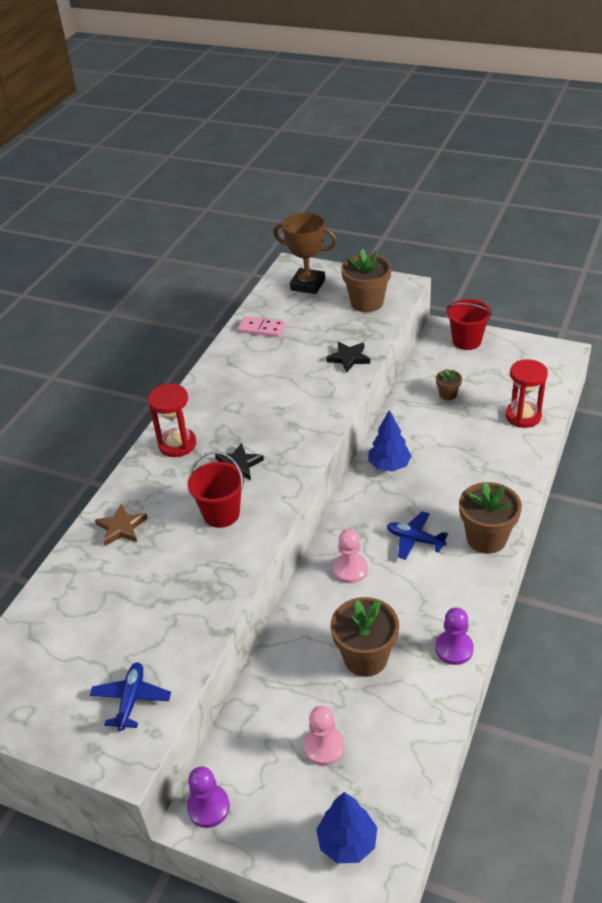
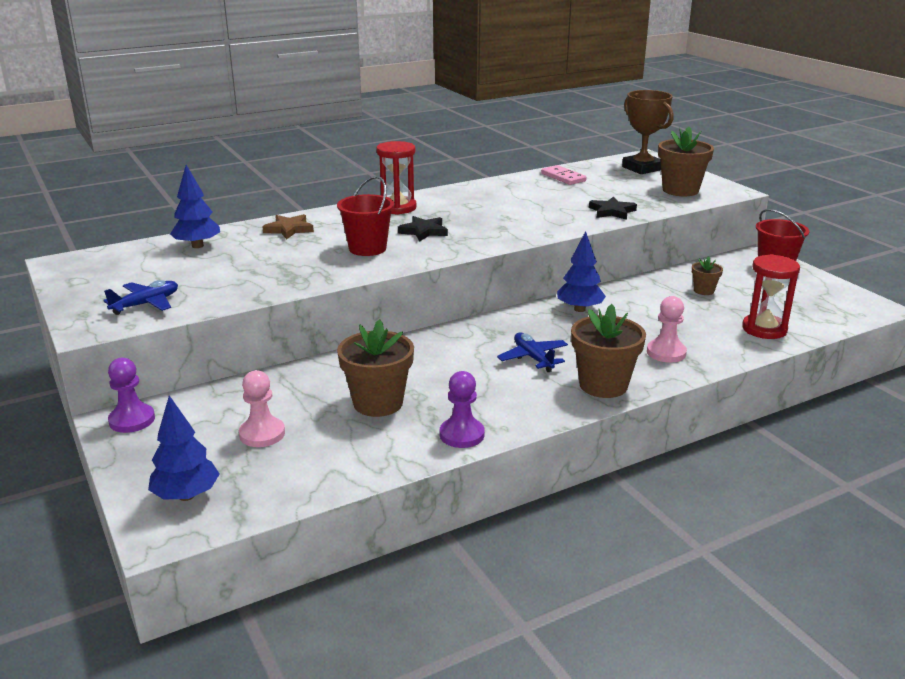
camera: 35 degrees right, 15 degrees down
(69, 598) = (197, 246): none -> blue tree
(350, 569) = (448, 350): pink pawn -> pink pawn (666, 353)

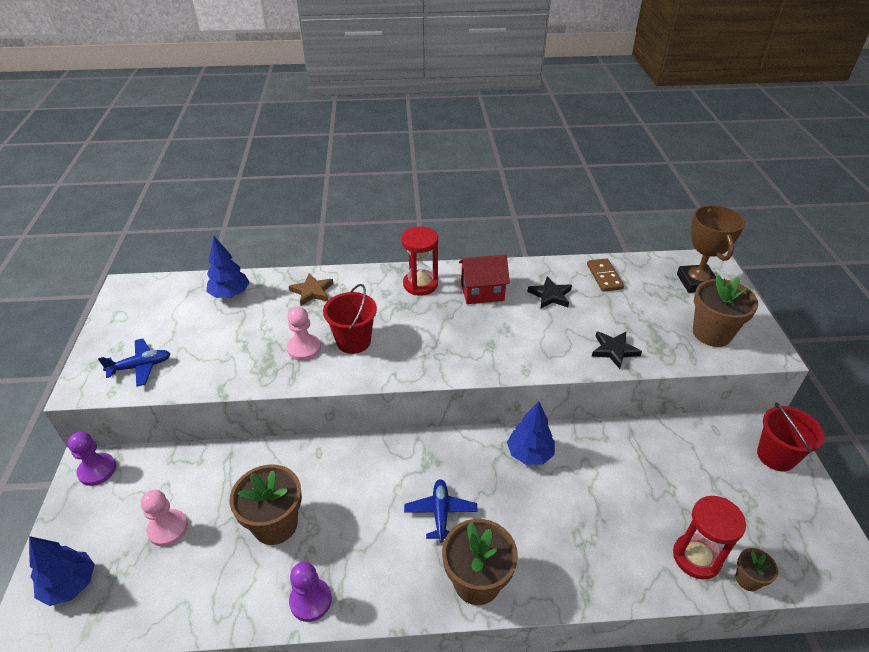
camera: 25 degrees right, 15 degrees up
(423, 231) = (417, 329): black star -> black star (550, 295)
(462, 202) = (482, 292): none -> red house
(563, 177) = (604, 277): pink domino -> brown domino
(666, 353) = (569, 555): pink pawn -> pink pawn (304, 348)
(704, 291) = (672, 468): brown flower pot -> brown flower pot (747, 579)

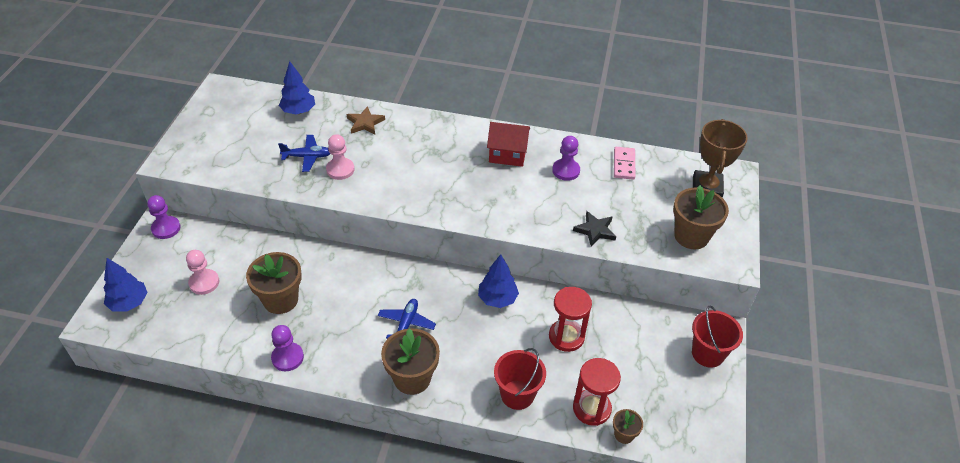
camera: 15 degrees right, 5 degrees up
(140, 366) = (212, 156): blue plane -> blue plane (307, 157)
(353, 341) = (382, 173): red bucket -> red bucket (517, 395)
(420, 284) = (457, 136): red hourglass -> red hourglass (566, 337)
(550, 295) = (566, 170): black star -> purple pawn
(604, 277) = (624, 164): brown domino -> pink domino

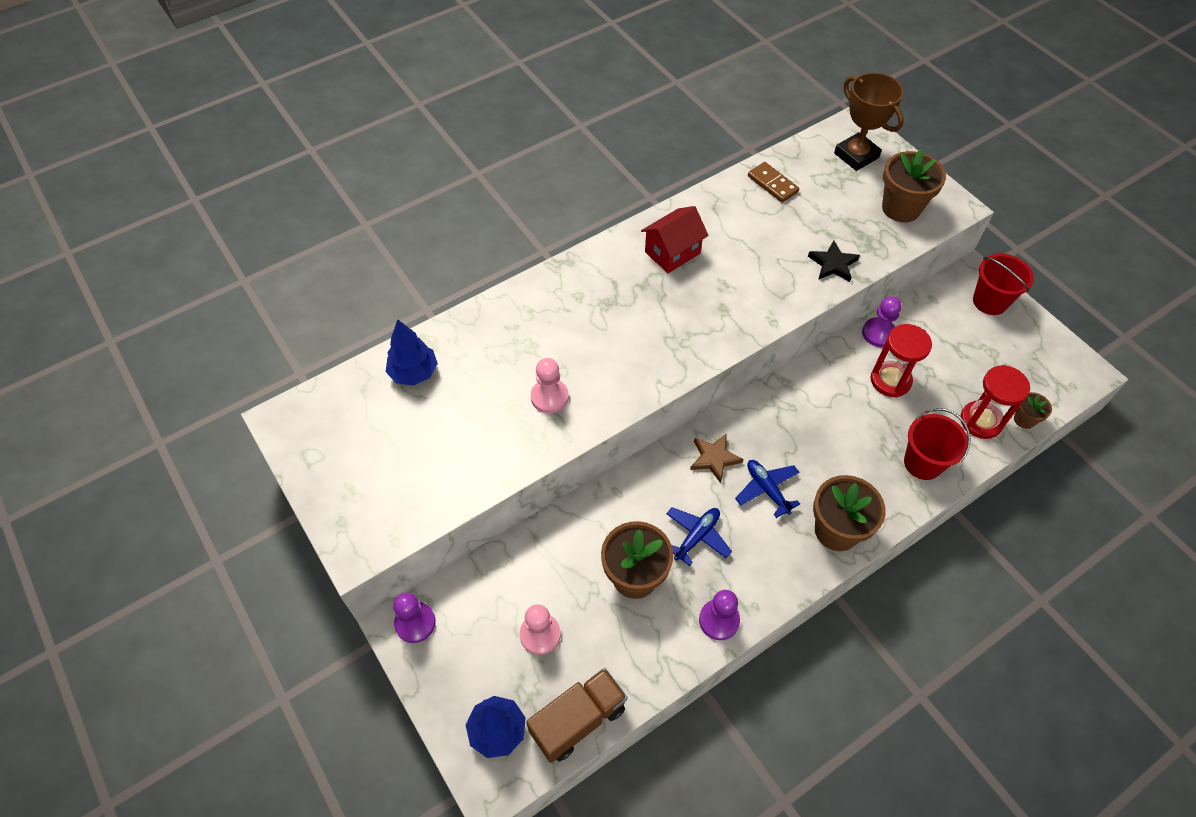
camera: 45 degrees left, 10 degrees up
(164, 333) = (578, 720): none -> brown truck
(307, 157) = (497, 412): blue plane -> blue plane (697, 536)
(365, 123) = (500, 329): brown star -> brown star (714, 458)
(497, 299) = (802, 397): blue tree -> none
(566, 170) = (738, 228): purple pawn -> purple pawn (878, 333)
(624, 164) = (772, 184): pink domino -> brown domino

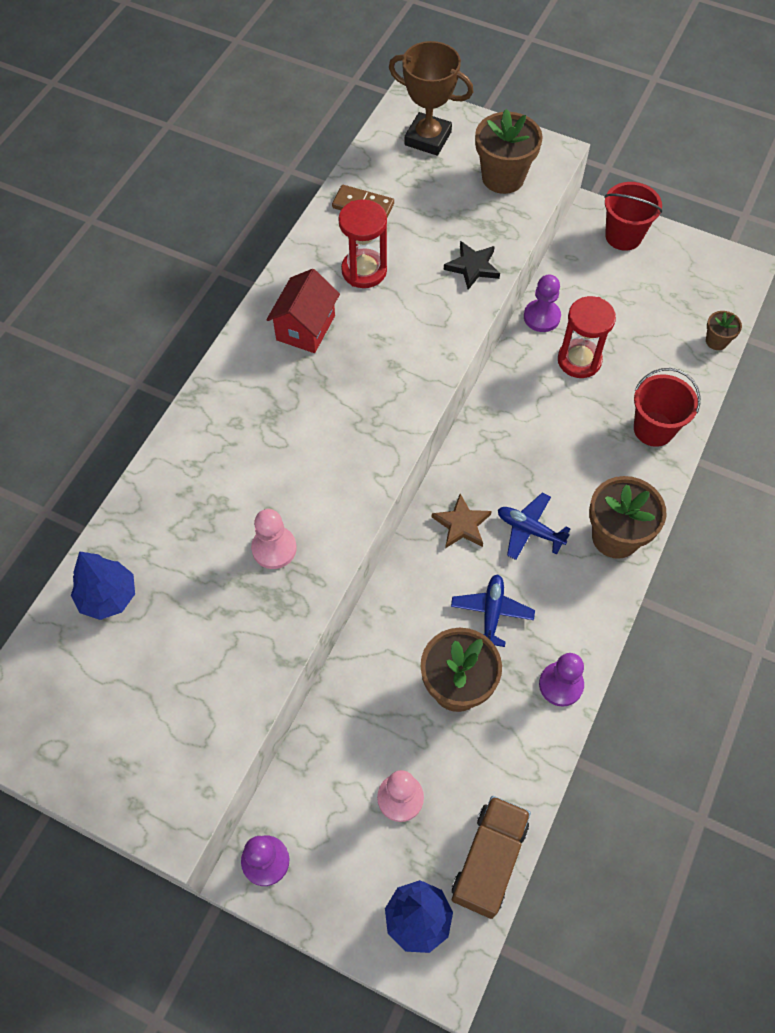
camera: 30 degrees left, 5 degrees up
(981, 421) = (680, 361): red hourglass -> red hourglass (364, 271)

